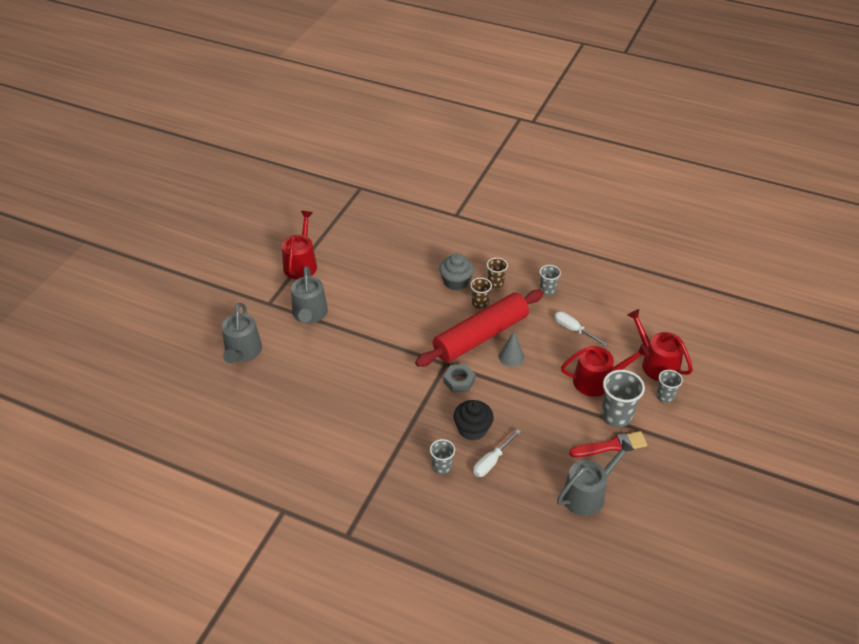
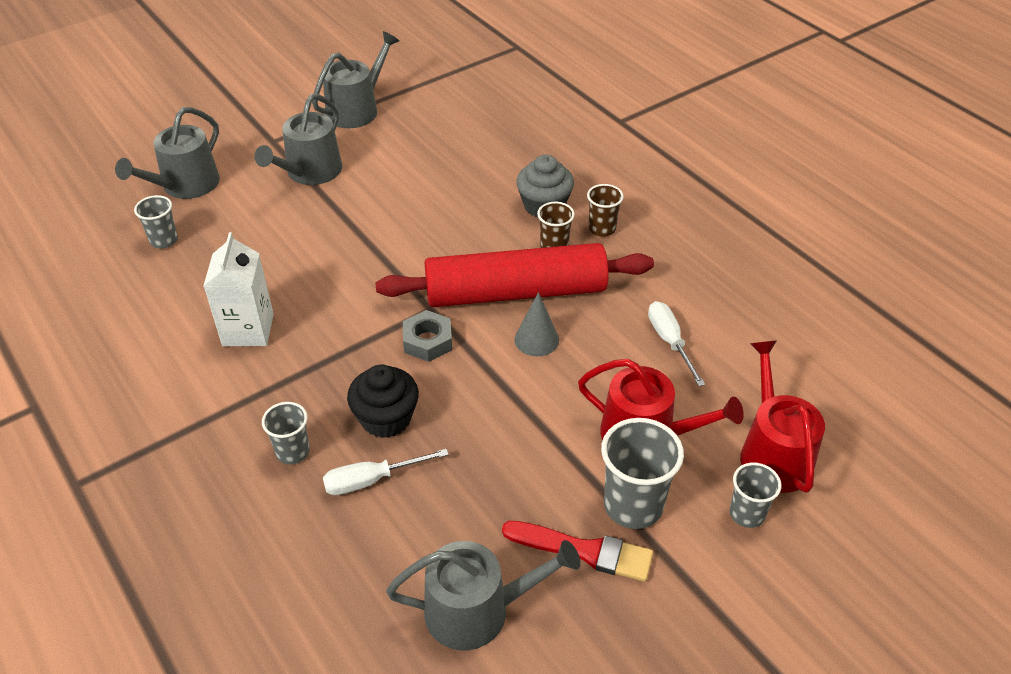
camera: 30 degrees right, 0 degrees up
(301, 264) = (357, 109): red watering can -> grey watering can
(360, 417) = (248, 330): none -> white carton
(547, 290) = (675, 268): grey cup -> grey cup (164, 240)

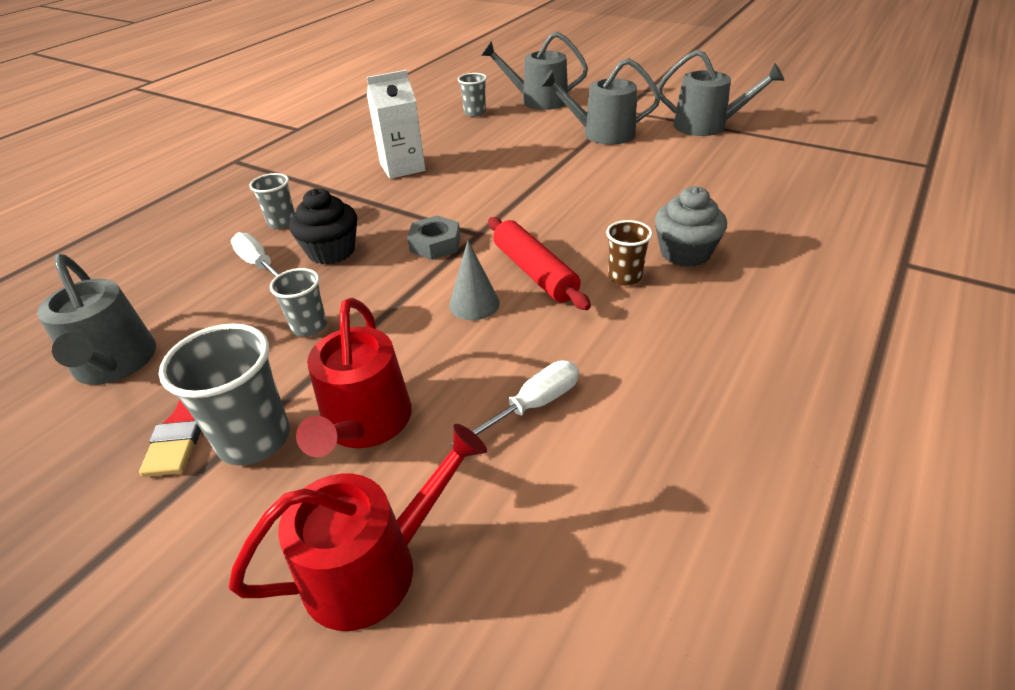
camera: 70 degrees right, 5 degrees down
(515, 292) = (534, 272): red rolling pin -> red rolling pin, size x0.59
(602, 228) = (687, 301): brown cup -> none
(747, 514) = (255, 558): grey cup -> grey cup (309, 327)

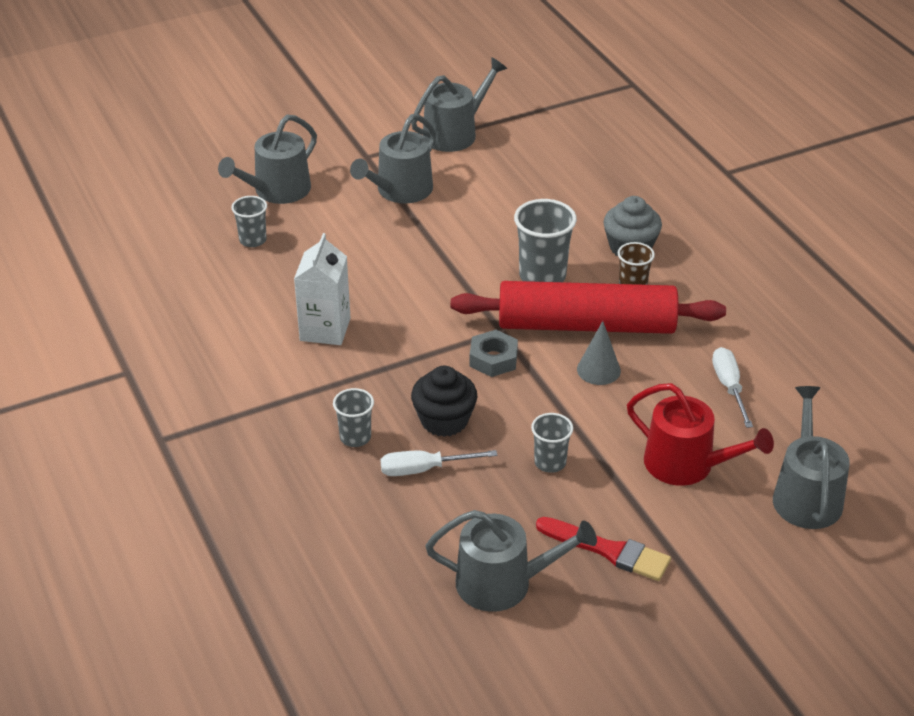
camera: 60 degrees left, 0 degrees up
(254, 439) = (661, 520): grey cup -> grey cup (542, 276)
(373, 566) = (806, 495): red watering can -> grey watering can
(534, 272) = (586, 325): red rolling pin -> red rolling pin, size x1.70

